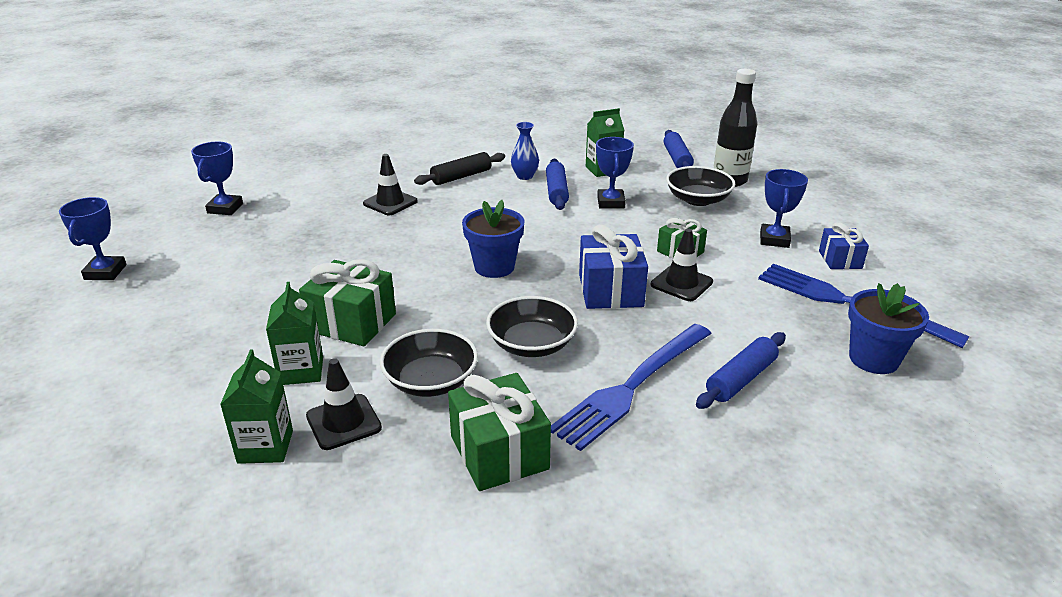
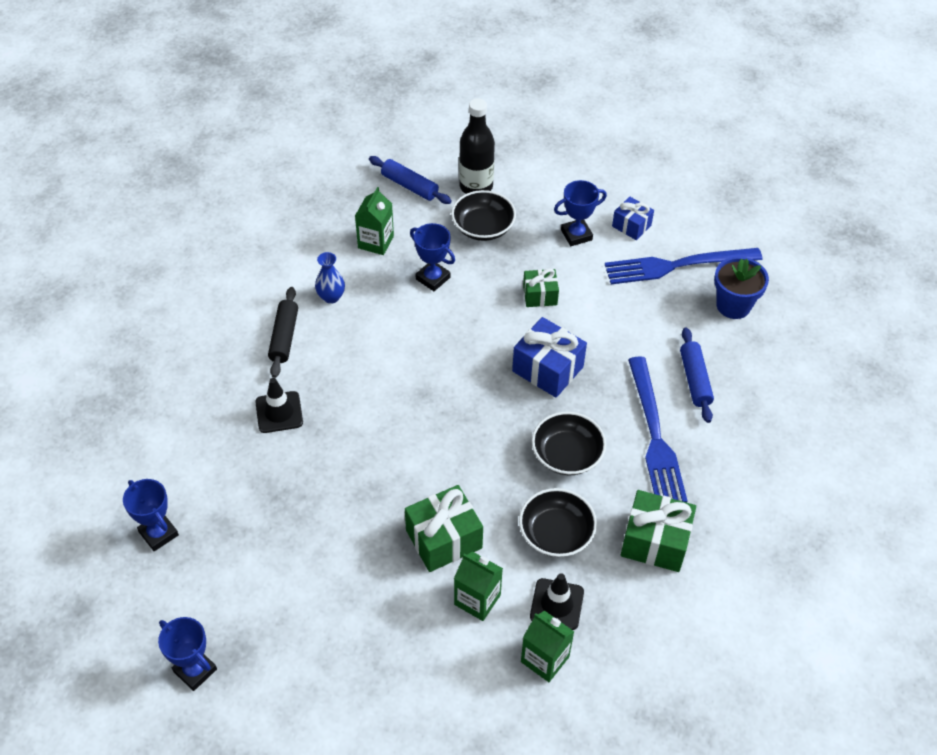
camera: 50 degrees left, 20 degrees up
(494, 267) = (452, 411): blue flower pot -> none
(556, 191) = (379, 296): blue rolling pin -> none
(681, 283) = (577, 326): black traffic cone -> none
(774, 239) = (576, 235): blue trophy -> blue trophy turned 75 degrees counterclockwise

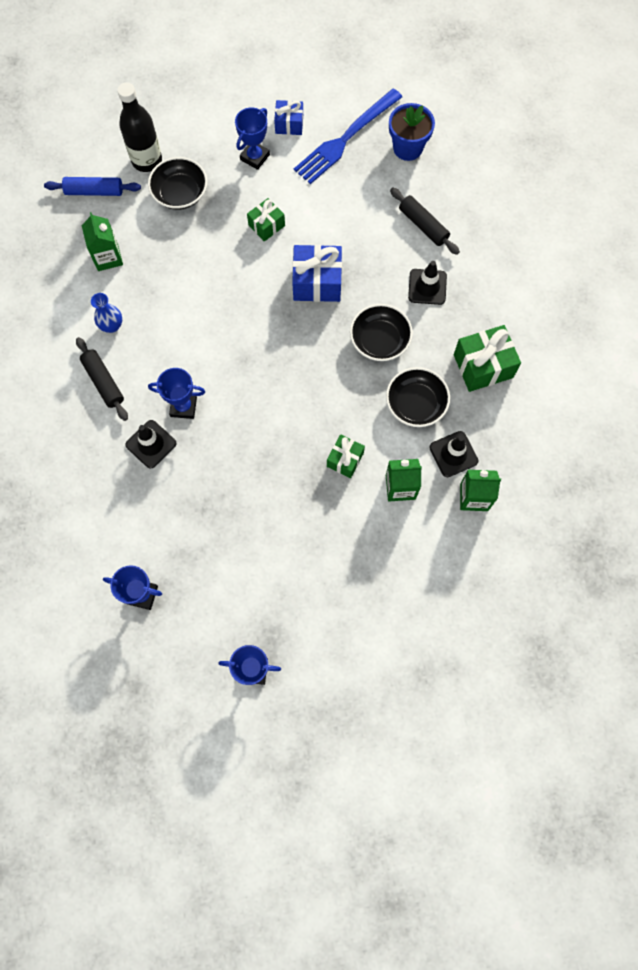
camera: 35 degrees left, 20 degrees up
(433, 278) = (176, 261): blue trophy -> blue trophy (183, 407)
(444, 539) = (345, 459): green gift -> green gift, size x0.61
(654, 436) = (427, 287): blue fork -> black traffic cone
(695, 380) = (423, 225): blue rolling pin -> black rolling pin

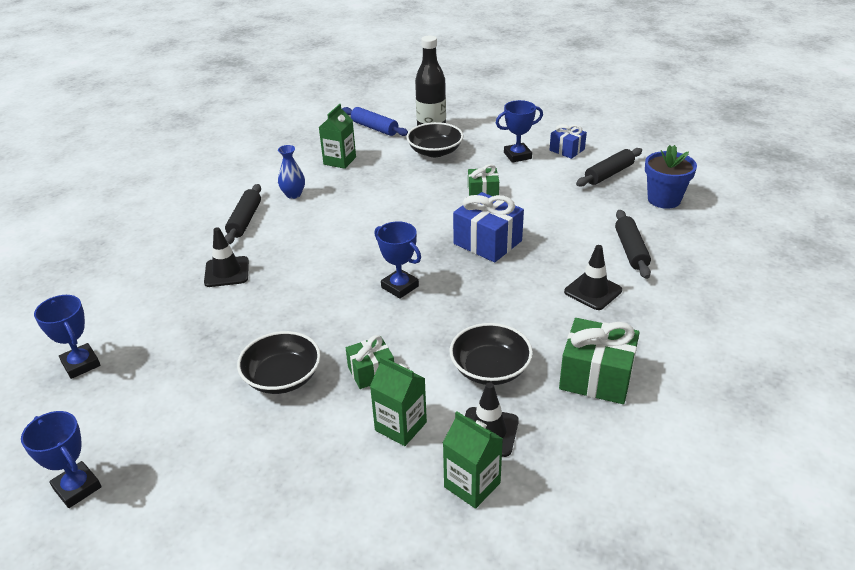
camera: 40 degrees right, 35 degrees down
(183, 407) = (281, 263): blue trophy -> blue trophy (400, 287)
(345, 139) = (609, 174): blue fork -> black rolling pin
(379, 340) = (504, 305): black bowl -> black bowl (282, 377)

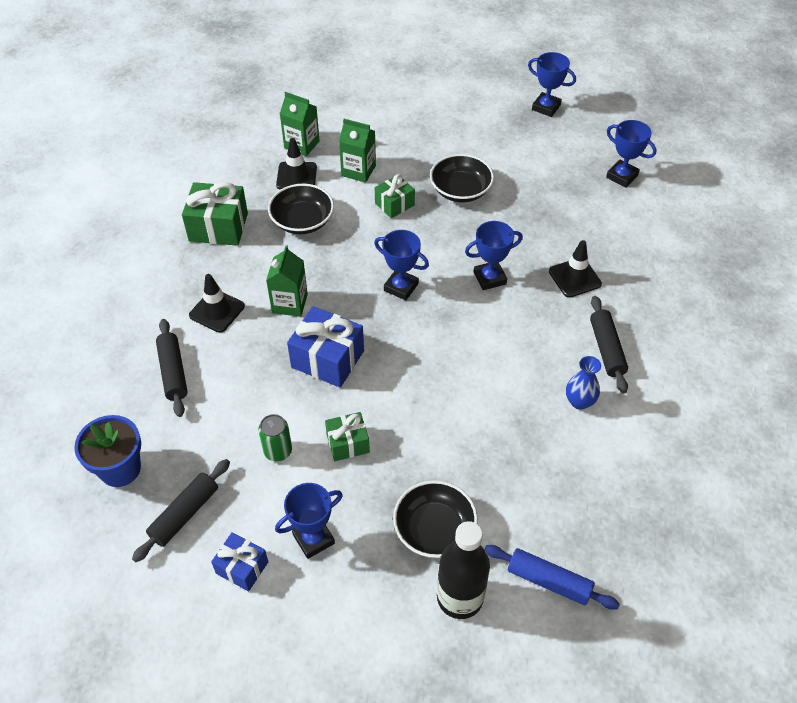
camera: 165 degrees right, 15 degrees up
(308, 282) = (489, 278): none -> blue trophy
(339, 161) = (559, 483): green carton -> green carton (290, 303)
(538, 195) = (278, 451): none -> green can

